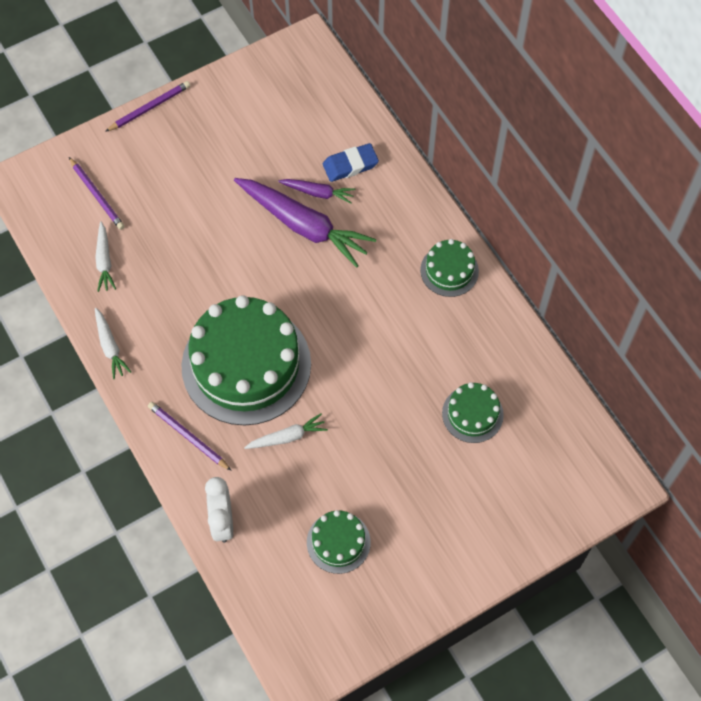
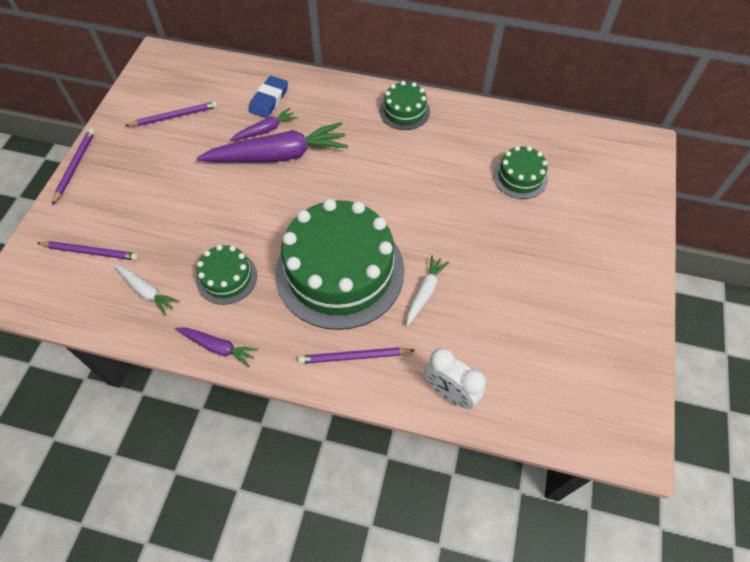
camera: 45 degrees left, 5 degrees down
(110, 346) = (218, 347): white carrot -> purple carrot
(262, 120) = (174, 116): none -> purple pencil
(338, 542) = (542, 328): green cake -> green cake (226, 277)

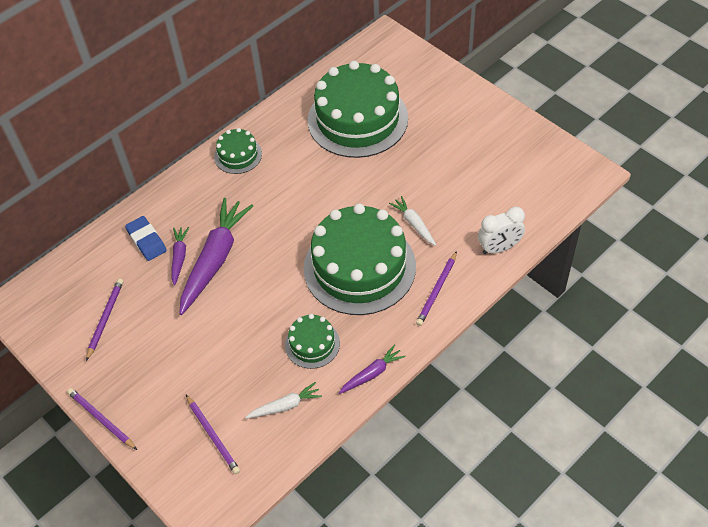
camera: 55 degrees left, 5 degrees down
(91, 252) = (213, 435): purple pencil -> purple pencil turned 105 degrees clockwise
(520, 177) = (357, 119): green cake -> green cake, size x2.15

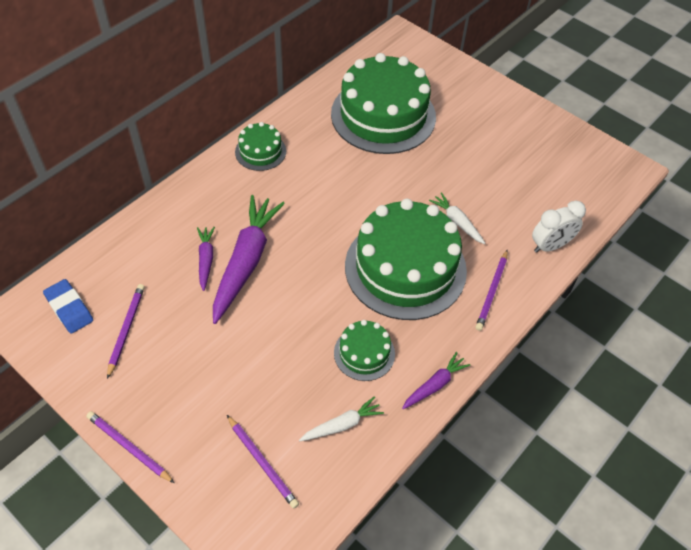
camera: 10 degrees left, 0 degrees up
(146, 241) = (167, 242): blue eraser -> blue eraser (69, 308)

